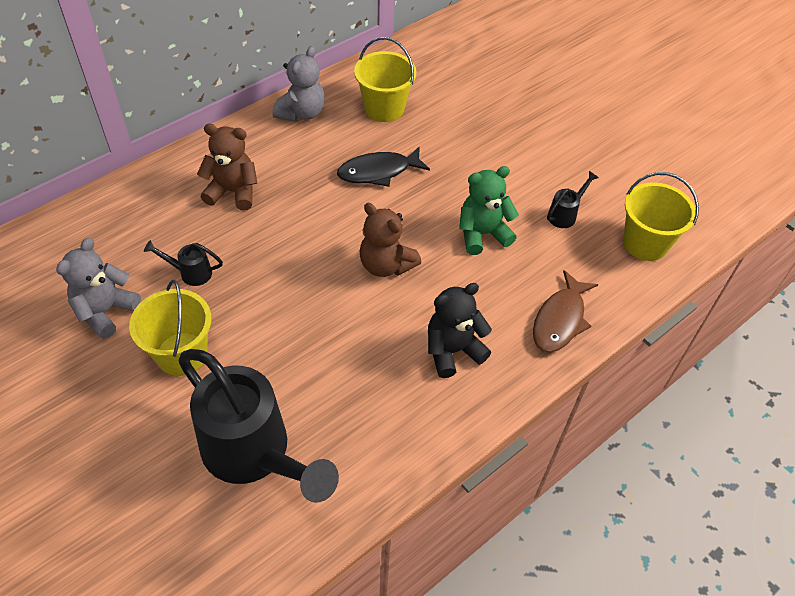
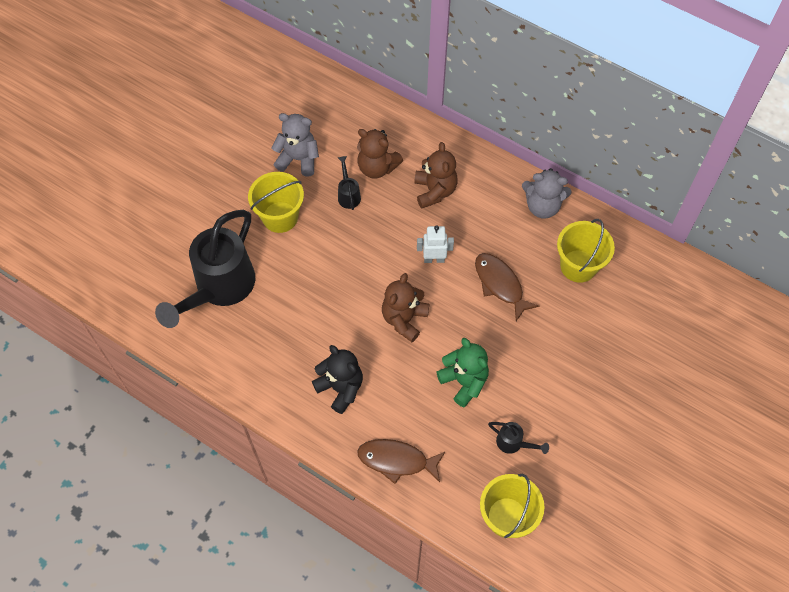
camera: 75 degrees right, 10 degrees up
(169, 235) = (377, 167): none -> brown teddy bear
(321, 217) = (434, 259): none -> white robot
(378, 172) = (500, 284): black fish -> brown fish

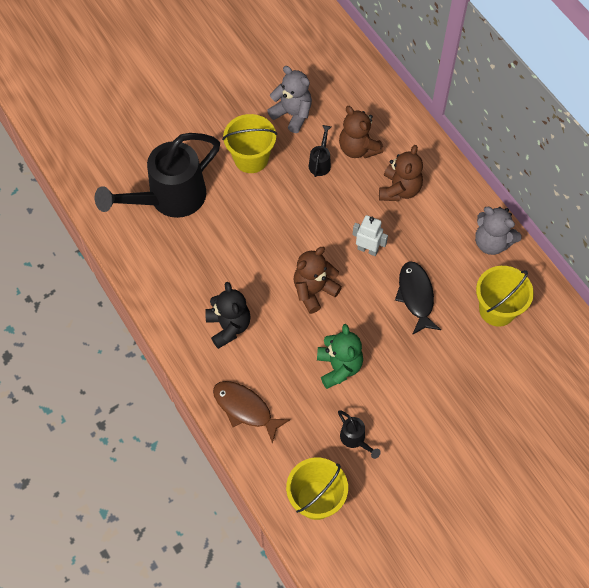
camera: 25 degrees right, 0 degrees up
(500, 284) = (416, 296): brown fish -> black fish

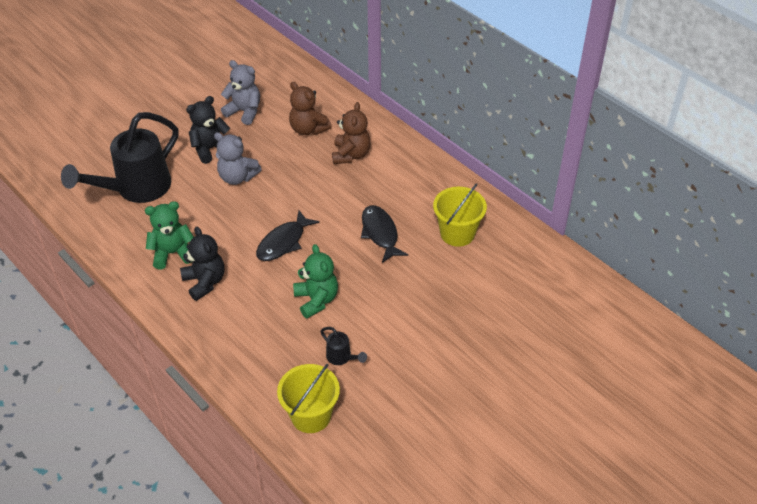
camera: 10 degrees left, 15 degrees down
(199, 286) = (172, 253): none -> green teddy bear
(245, 409) = (229, 348): brown fish -> none
(251, 158) = (210, 149): yellow bucket -> black teddy bear
(314, 291) = (283, 242): brown teddy bear -> black fish
(320, 162) = (275, 143): black watering can -> none
(367, 249) = (329, 203): white robot -> none
(492, 242) = (442, 183): grey teddy bear -> grey teddy bear (237, 177)

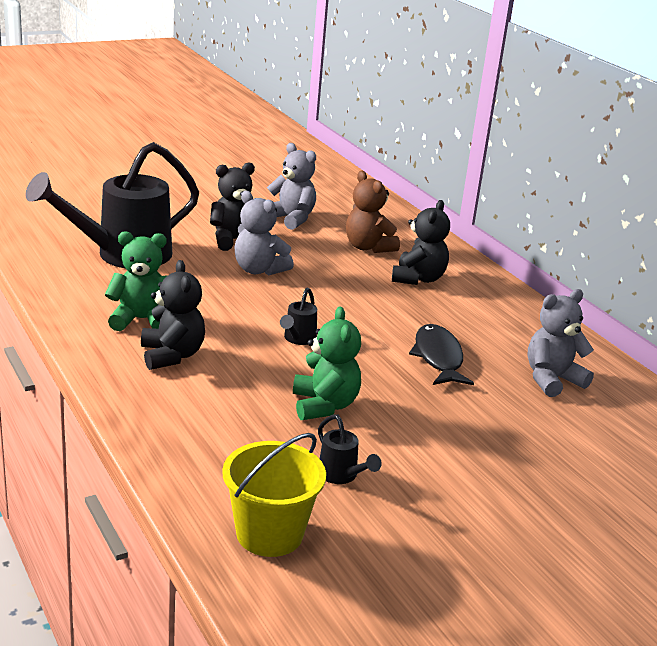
camera: 10 degrees right, 20 degrees down
(283, 242) = (297, 339): black fish -> black watering can
(351, 154) = (418, 279): brown teddy bear -> black teddy bear
(457, 233) = (552, 379): yellow bucket -> grey teddy bear

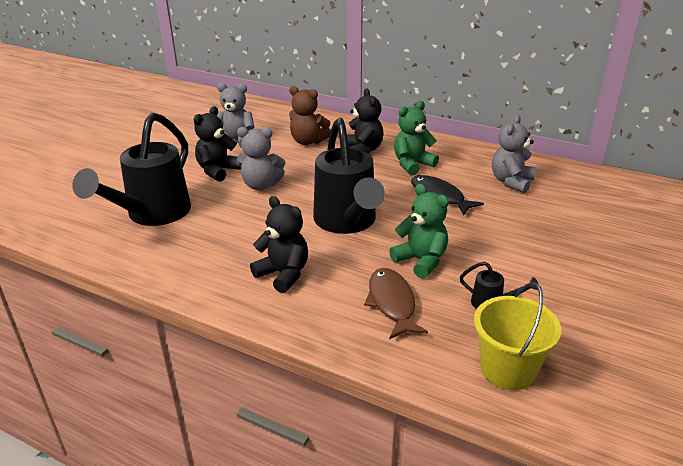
camera: 30 degrees left, 5 degrees up
(141, 320) = (228, 258): green teddy bear -> green teddy bear (412, 164)
(239, 426) = (392, 303): none -> brown fish
(297, 339) = (347, 223): black watering can -> black watering can, size x2.47

